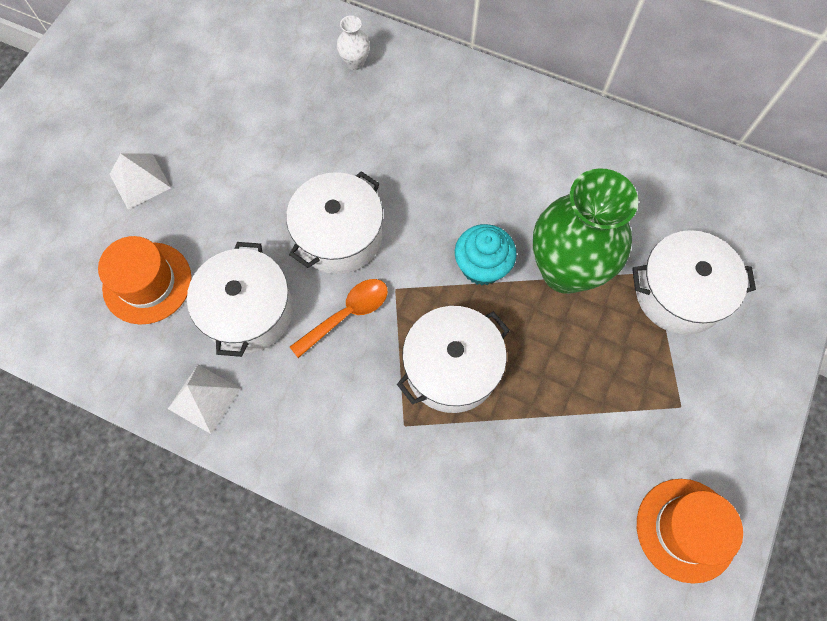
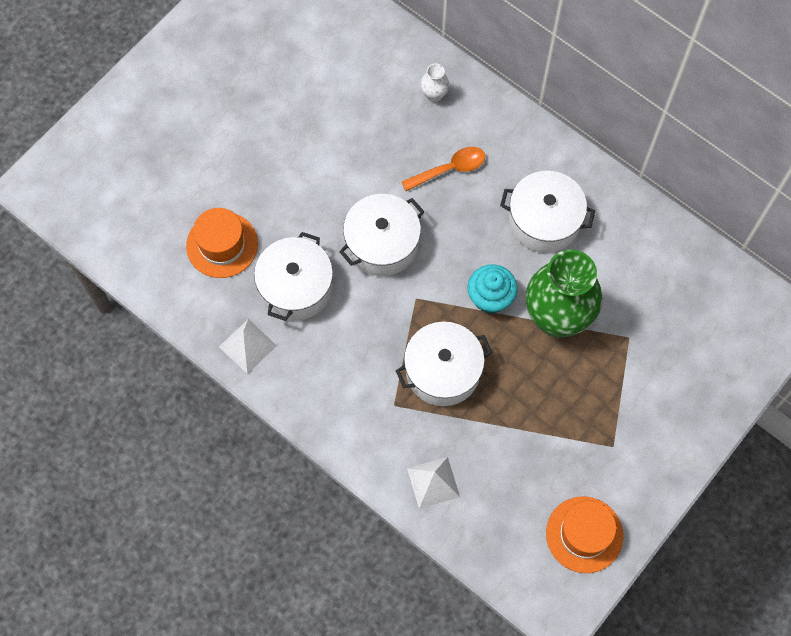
camera: 15 degrees right, 0 degrees up
(140, 181) = (232, 158): white pyramid -> white pyramid (433, 482)
(347, 314) = (372, 309): orange spoon -> orange spoon (450, 169)
(679, 293) = (643, 359): white pot -> white pot (544, 221)

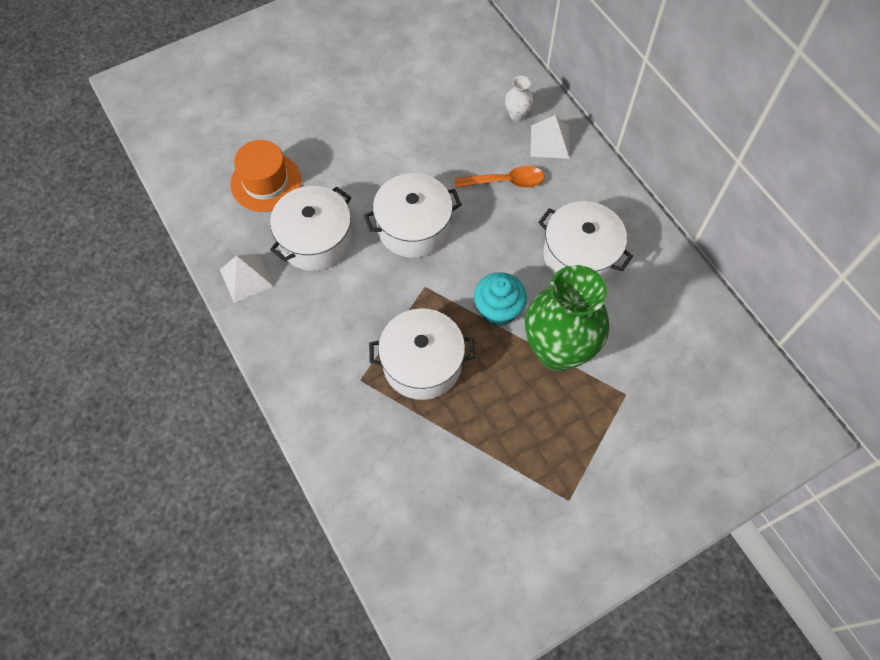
camera: 20 degrees right, 5 degrees down
(433, 482) = (366, 470): white pyramid -> white pyramid (550, 141)
(584, 534) = (503, 584): orange hat -> none

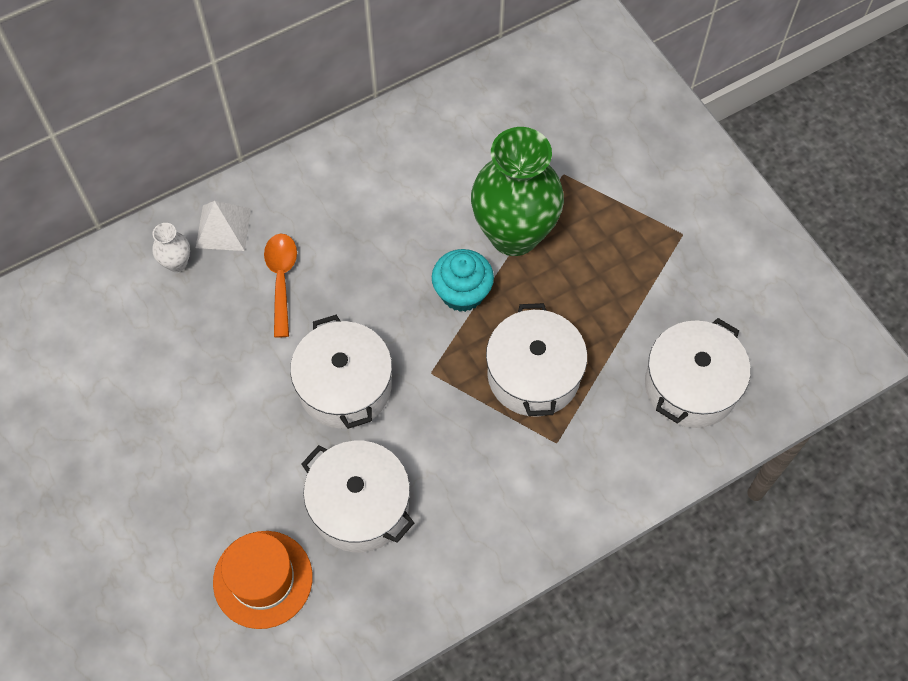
camera: 90 degrees left, 0 degrees up
(246, 277) = (415, 591): white pyramid -> none
(580, 255) = (391, 205): white pot -> white pot (691, 386)

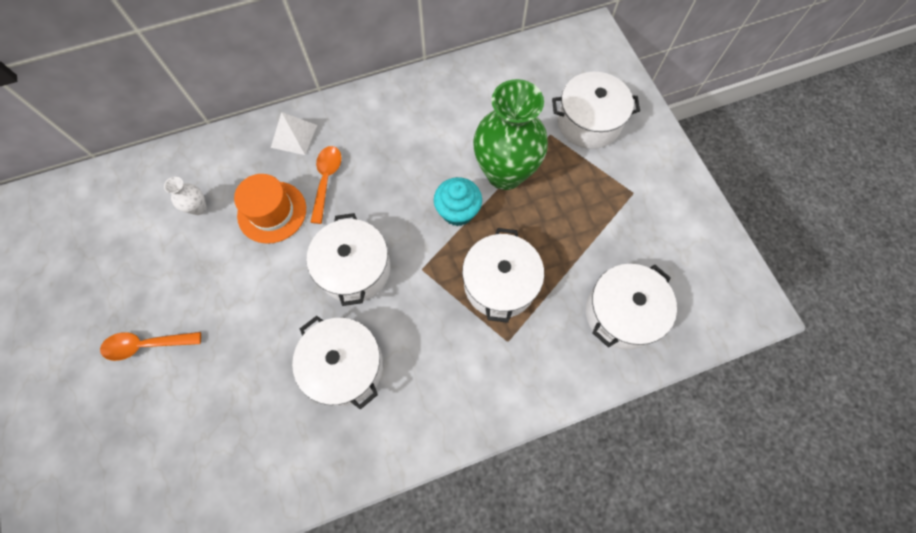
camera: 10 degrees right, 5 degrees up
(99, 523) = (146, 345): none -> orange spoon
(177, 263) = (254, 156): white vase -> white vase (198, 208)
(263, 579) = (257, 413): orange hat -> orange hat (272, 212)
(610, 150) = (588, 122): none -> white pot

